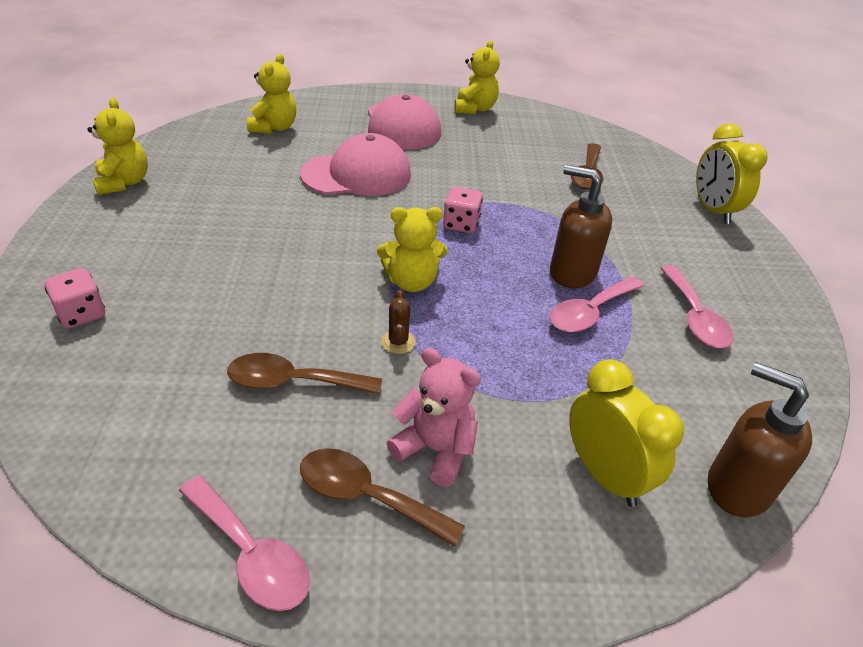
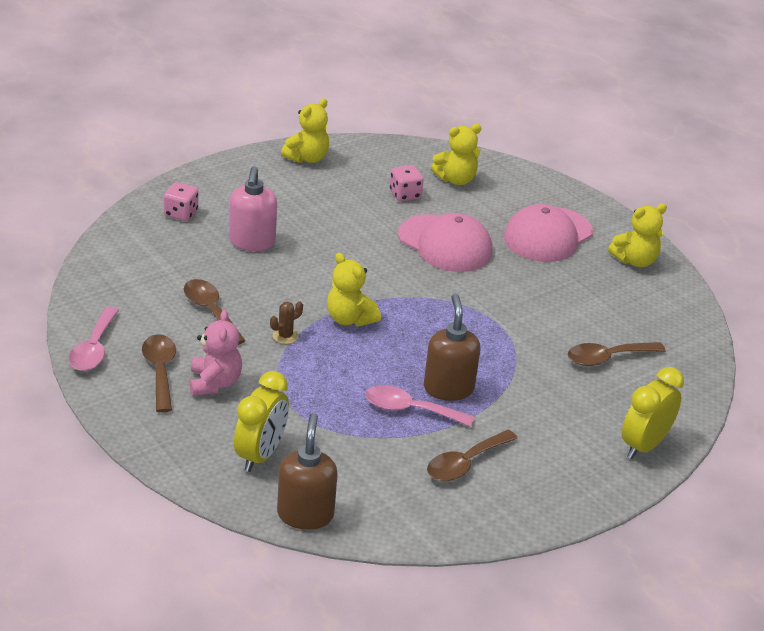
camera: 55 degrees right, 5 degrees down
(208, 285) = (252, 242): none -> pink soap dispenser
(461, 224) = (444, 316): pink dice -> pink dice (405, 194)
(694, 317) = (465, 463): pink spoon -> brown spoon

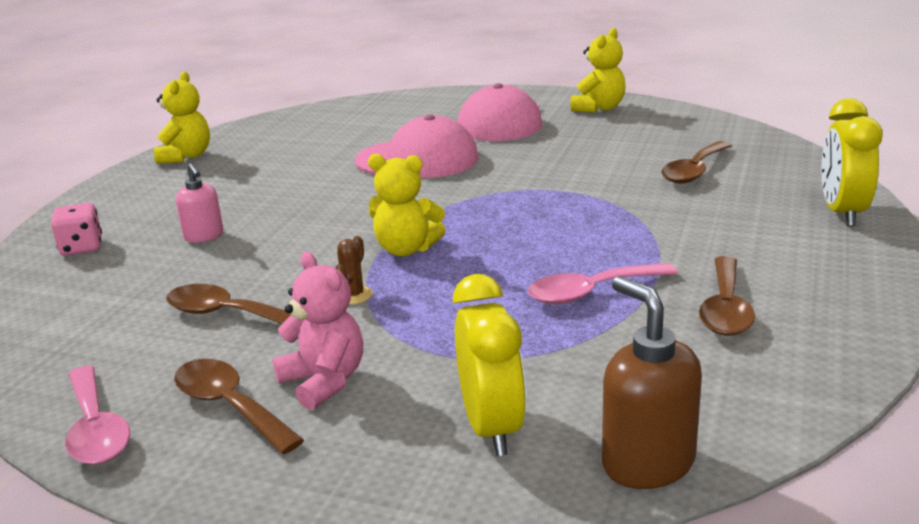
camera: 30 degrees left, 10 degrees down
(252, 242) = (204, 236): pink soap dispenser -> pink soap dispenser, size x0.62
(405, 194) = (326, 144): pink dice -> none
(448, 388) = (598, 256): brown soap dispenser -> none
(456, 179) = (360, 119): yellow teddy bear -> none

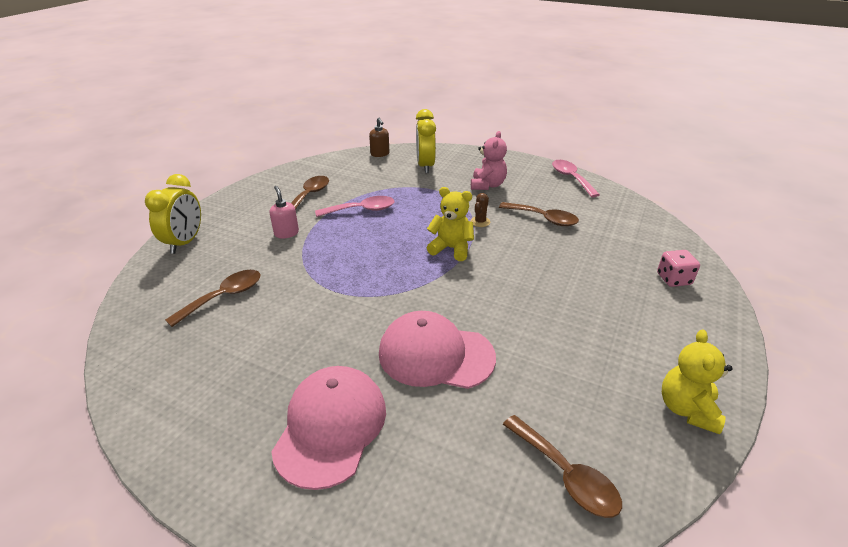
camera: 175 degrees left, 10 degrees up
(204, 236) = (590, 278): pink soap dispenser -> pink soap dispenser (286, 233)
(230, 406) = (523, 180): brown spoon -> brown spoon (566, 475)
(324, 381) = (487, 185): pink teddy bear -> pink teddy bear turned 135 degrees counterclockwise
(599, 108) = (205, 438): yellow teddy bear -> none
(647, 463) = (380, 154): brown soap dispenser -> brown soap dispenser, size x0.62

